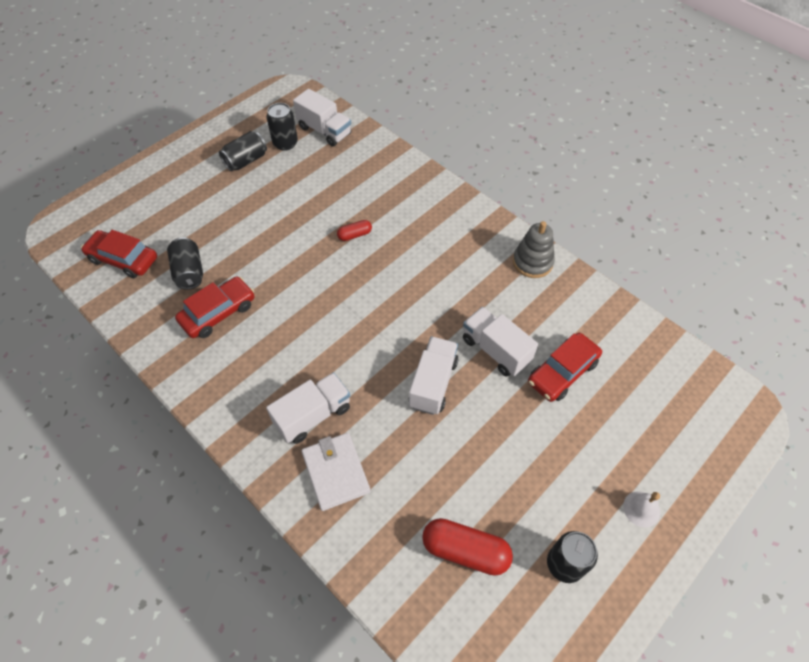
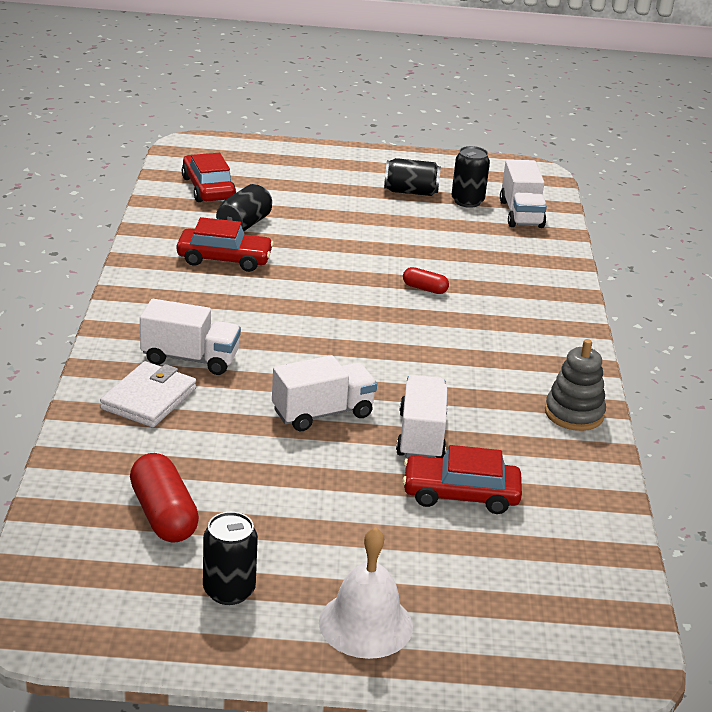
camera: 45 degrees right, 25 degrees down
(641, 509) = (365, 624): white bell -> white bell, size x1.78

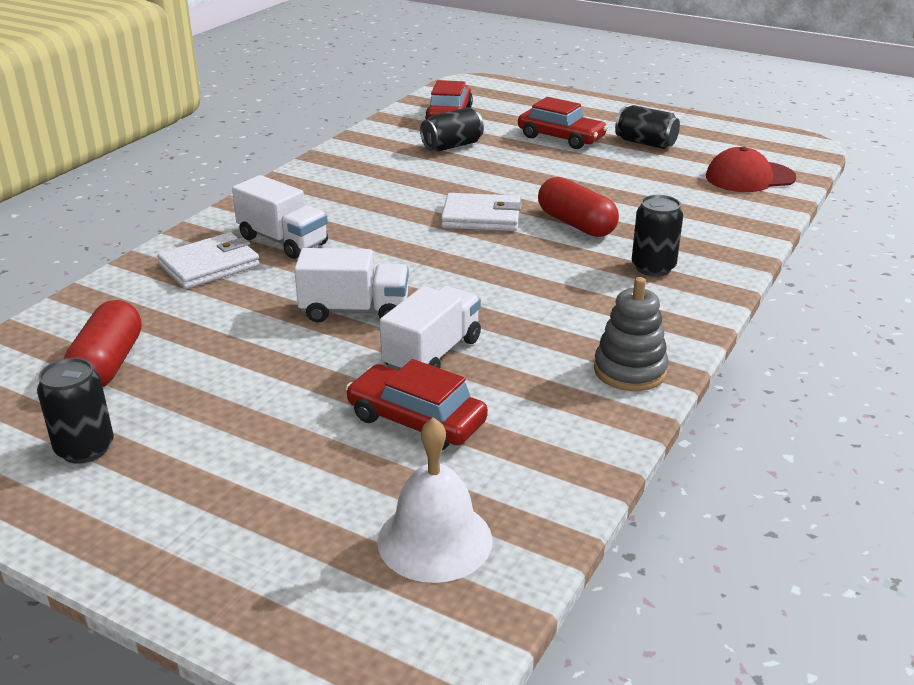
camera: 30 degrees right, 0 degrees up
(224, 259) = (403, 169): red car -> red car (561, 138)
(341, 297) = (481, 217): none -> white wallet
(365, 624) = (176, 522): white bell -> white bell (435, 540)
(424, 289) = (576, 224): red capsule -> red capsule, size x1.86
(467, 201) = (699, 158): black can -> black can (653, 268)
(521, 214) = (749, 177): white truck -> red cap

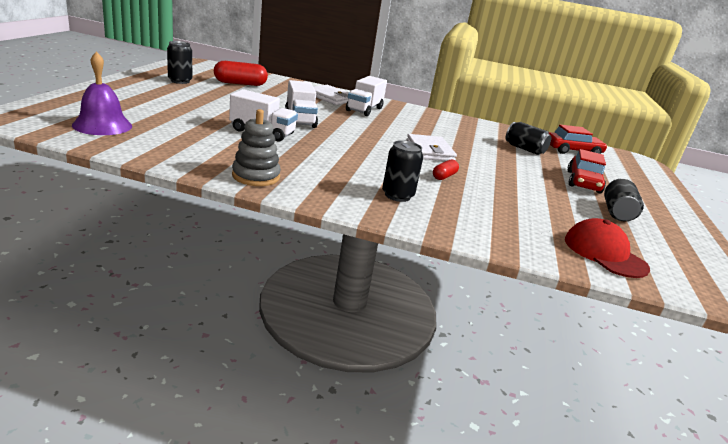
camera: 70 degrees right, 5 degrees down
(416, 420) = (200, 126): red car -> none
(435, 540) = (102, 125): white bell -> purple bell
(576, 224) = (444, 176): red capsule -> red capsule, size x0.54

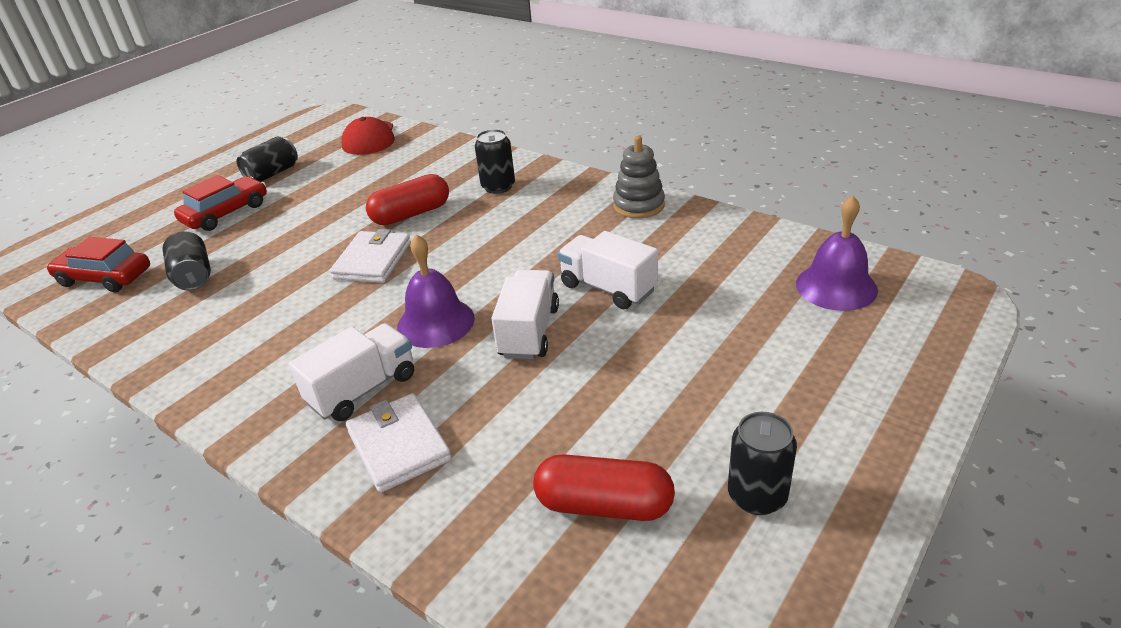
camera: 150 degrees left, 10 degrees up
(355, 125) = (435, 322): none -> purple bell
(444, 176) = (411, 214): red capsule -> red capsule, size x1.86

